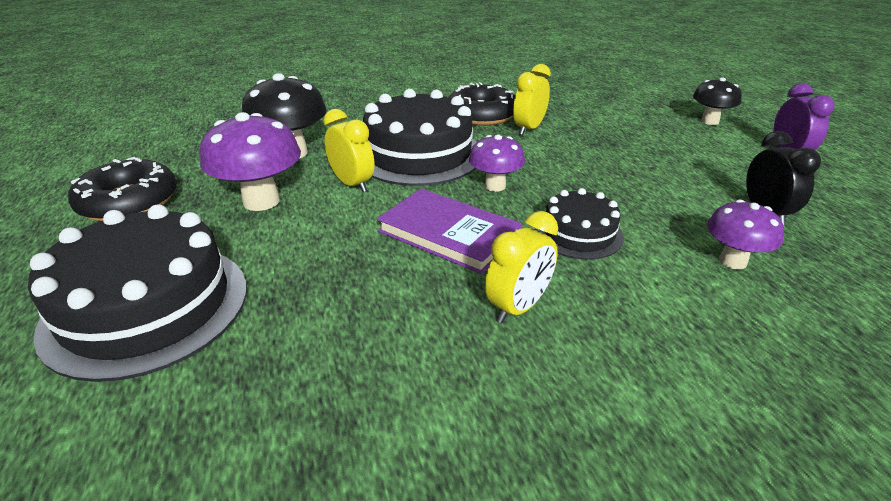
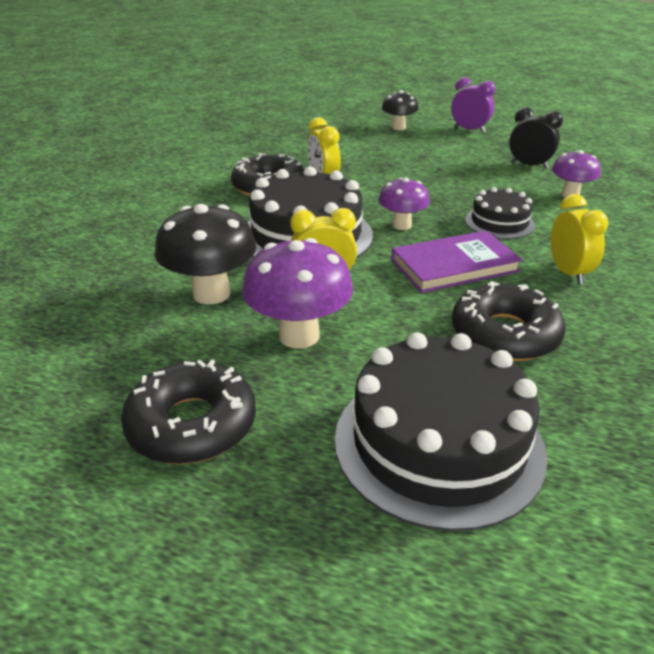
camera: 55 degrees left, 0 degrees up
(344, 297) = (504, 334): none -> black donut

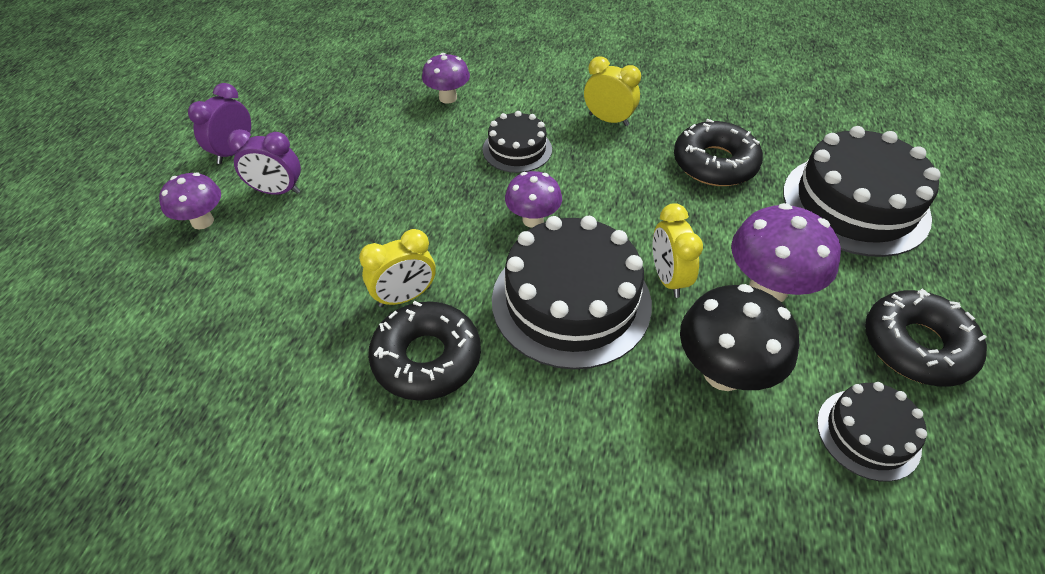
camera: 95 degrees left, 15 degrees up
(114, 358) = (868, 434): none -> black cake
(398, 127) = (202, 221): black mushroom -> purple mushroom
(429, 143) = (277, 191): none -> purple clock
(454, 266) = (613, 185): purple book -> none
(529, 165) = (367, 115): black clock -> none
(568, 273) = (608, 120): yellow clock -> yellow clock turned 45 degrees clockwise

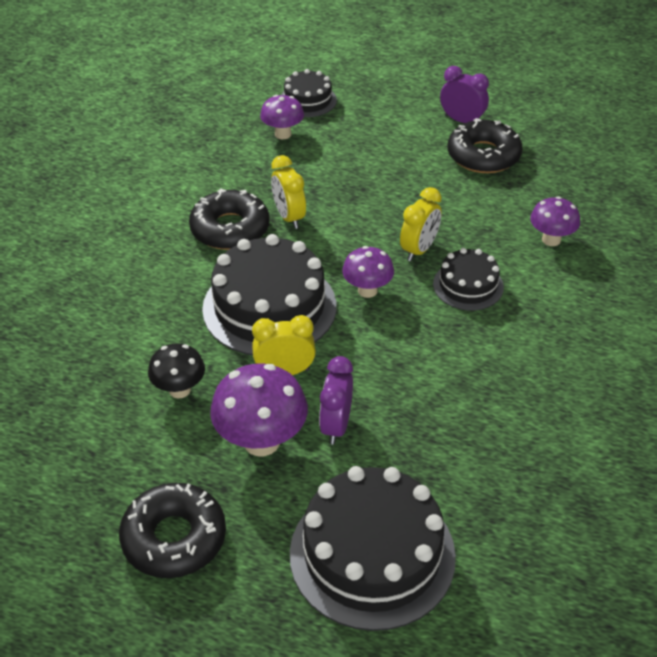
camera: 95 degrees right, 5 degrees down
(202, 221) = (379, 116): purple mushroom -> purple mushroom (283, 134)
(277, 191) = (412, 147): purple clock -> purple clock (336, 426)
(608, 120) = (521, 359): yellow clock -> yellow clock (419, 250)
(714, 163) = (445, 439): black donut -> black donut (483, 155)
(723, 372) = (179, 390): black mushroom -> black mushroom, size x0.62
(868, 434) = (101, 469): black cake -> black cake (308, 100)

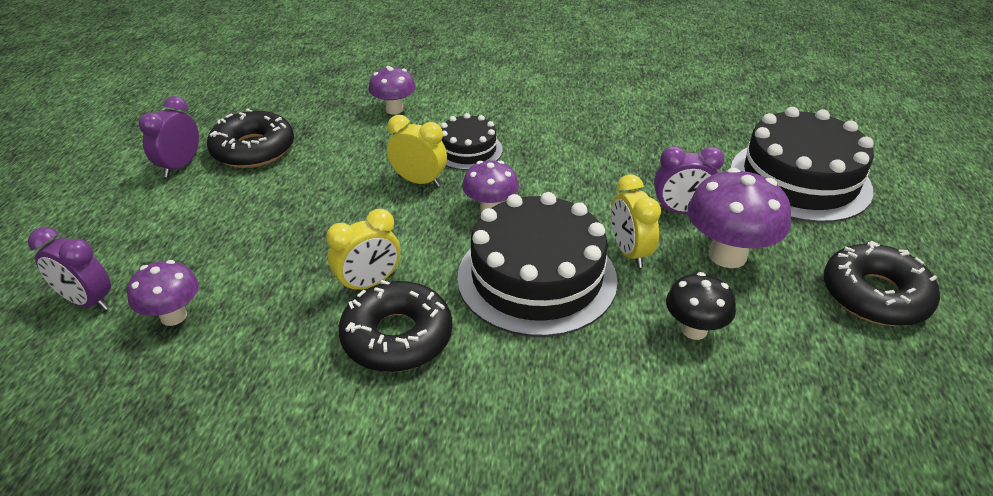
camera: 100 degrees left, 5 degrees down
(308, 100) = (87, 301): black cake -> purple clock

